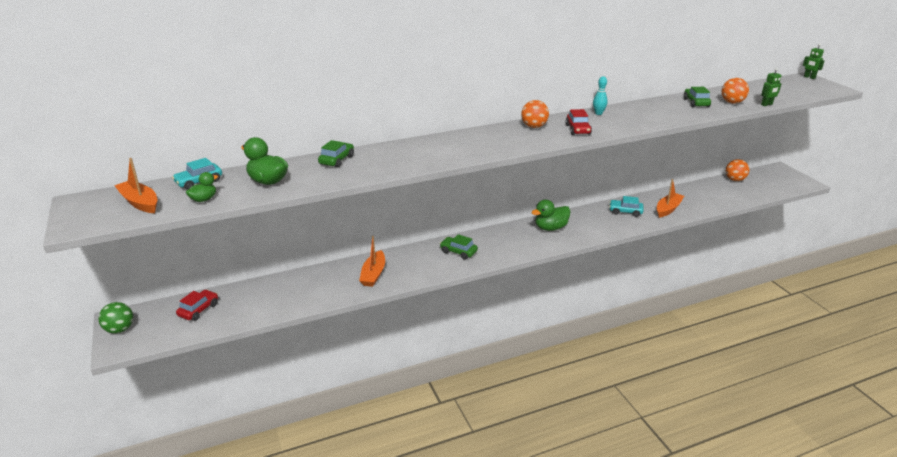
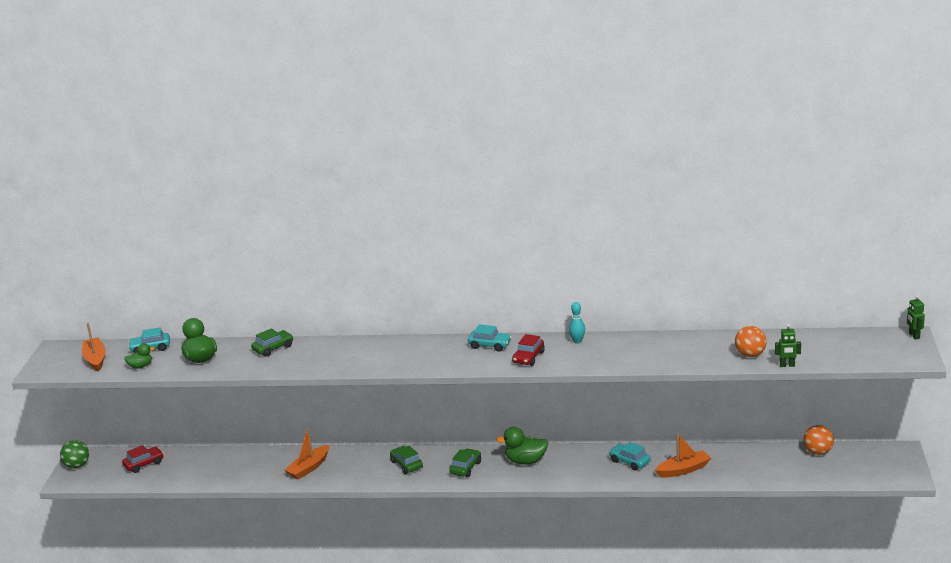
camera: 30 degrees right, 5 degrees down
(534, 126) = (490, 345): orange ball -> turquoise car
(696, 103) = (707, 347): green car -> green car (465, 468)

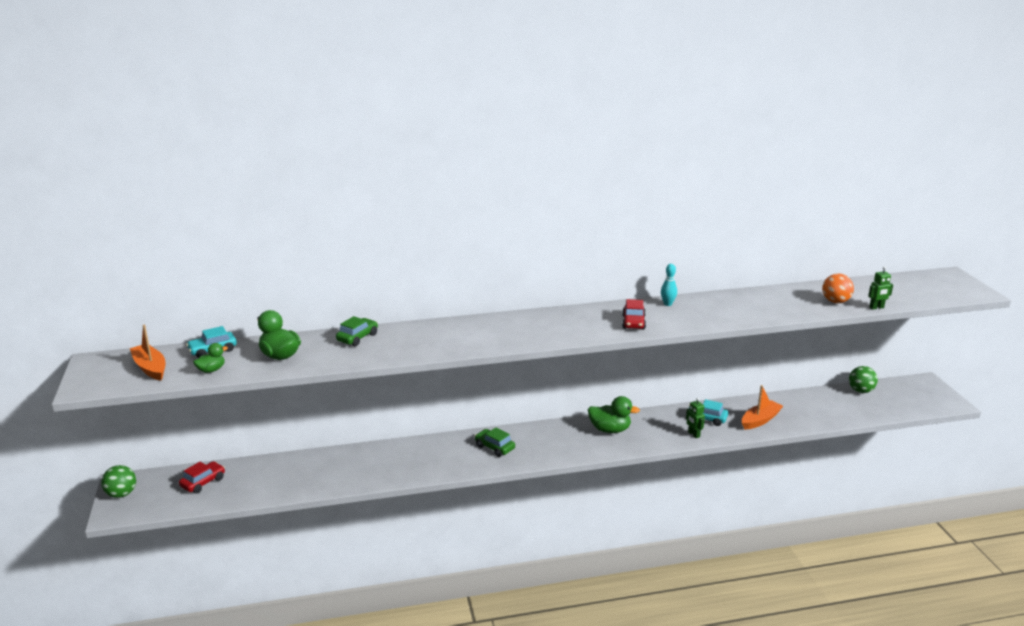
camera: 20 degrees left, 0 degrees up
(309, 468) = (393, 463): orange boat -> none
(465, 468) = (556, 443): green car -> none
(490, 345) = (585, 315): turquoise car -> none
(525, 461) = (610, 430): green duck -> green duck turned 150 degrees counterclockwise
(818, 452) = (860, 391): orange ball -> green ball
(914, 336) = (954, 274): green robot -> green robot (693, 434)

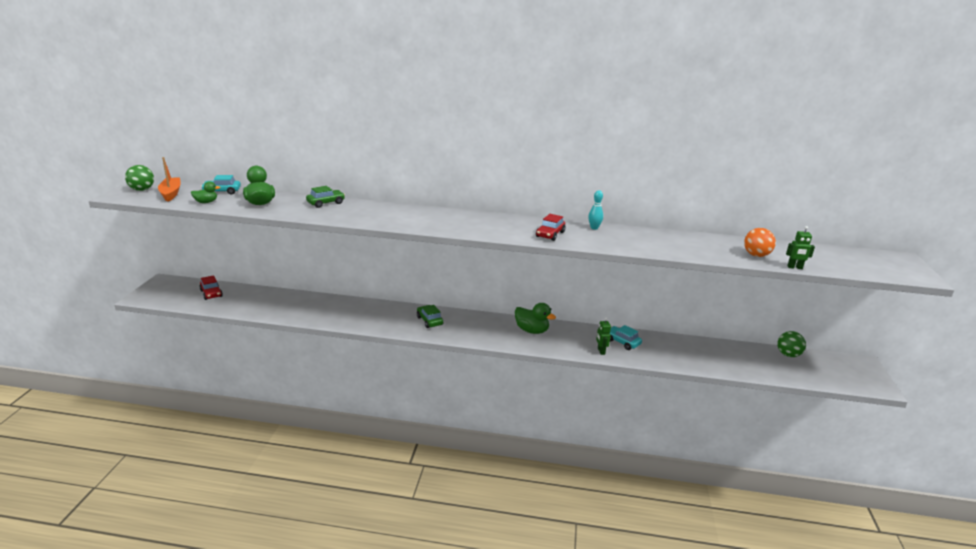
camera: 20 degrees right, 0 degrees up
(121, 494) = (156, 288): green ball -> green ball (142, 190)
(203, 482) = (211, 293): red car -> red car turned 90 degrees clockwise
(760, 420) = (670, 355): orange boat -> none

